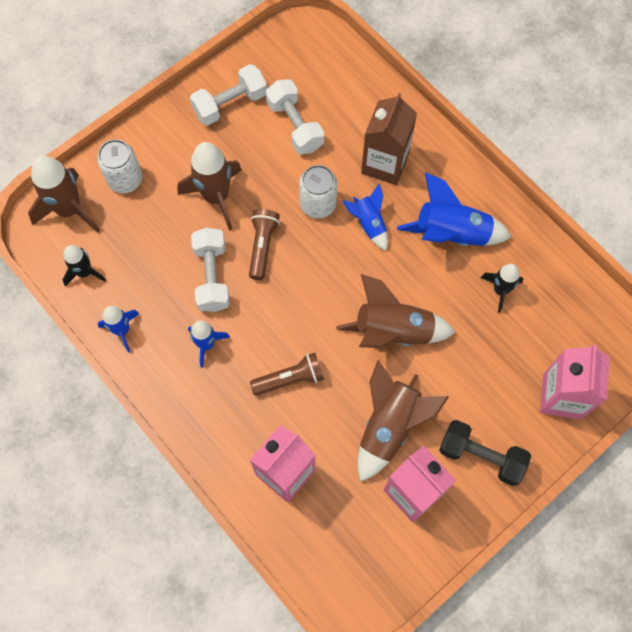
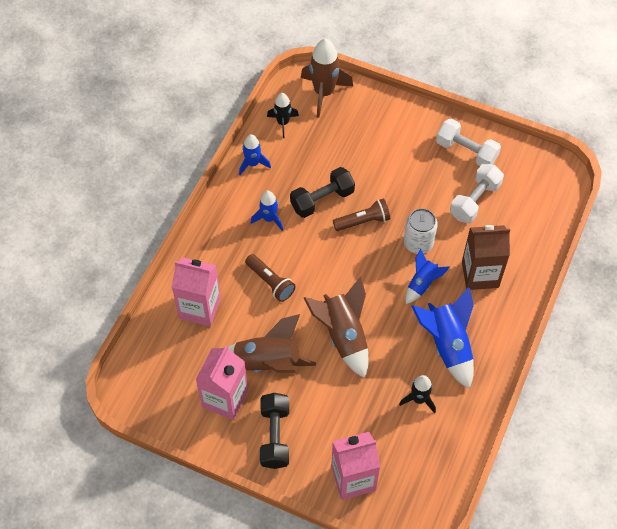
camera: 65 degrees right, 10 degrees down
(125, 179) = (366, 114): white can -> none
(212, 276) = (322, 200): white dumbbell -> black dumbbell
(216, 197) = (385, 175): brown rocket -> none

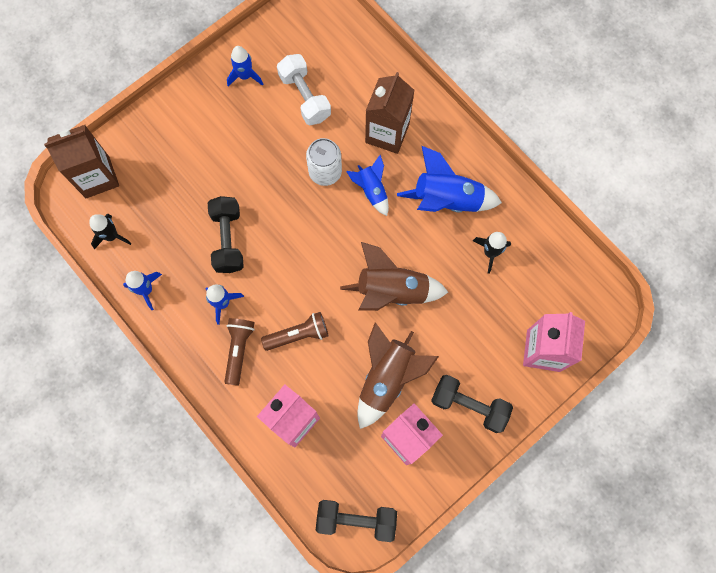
camera: 65 degrees left, 15 degrees up
(141, 387) = (356, 519): none -> black dumbbell
(324, 93) = (97, 177): brown rocket -> brown carton
(363, 221) = (274, 211): brown flashlight -> brown flashlight (238, 350)
(466, 151) = (245, 76): white dumbbell -> blue rocket

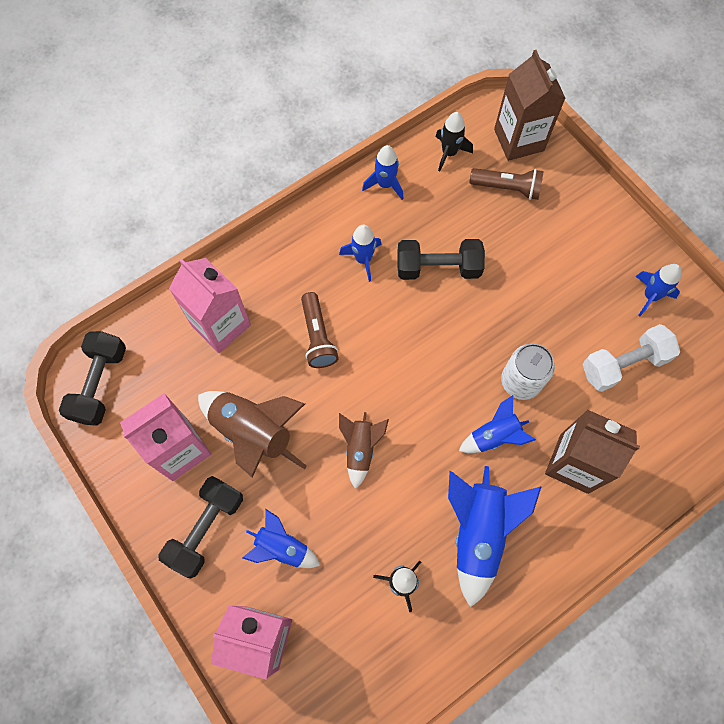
camera: 95 degrees right, 5 degrees down
(238, 350) = (307, 273): brown flashlight -> brown flashlight (507, 188)
(392, 291) = (360, 449): brown rocket -> brown rocket, size x0.59
(476, 343) = (282, 548): none -> blue rocket

